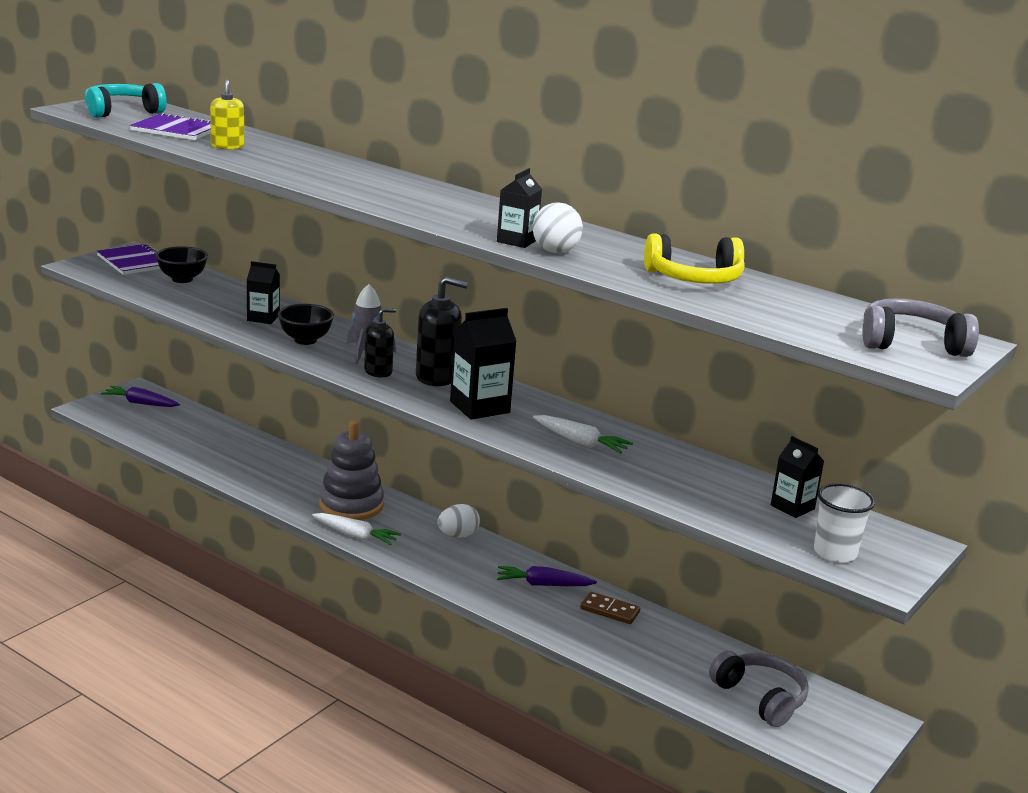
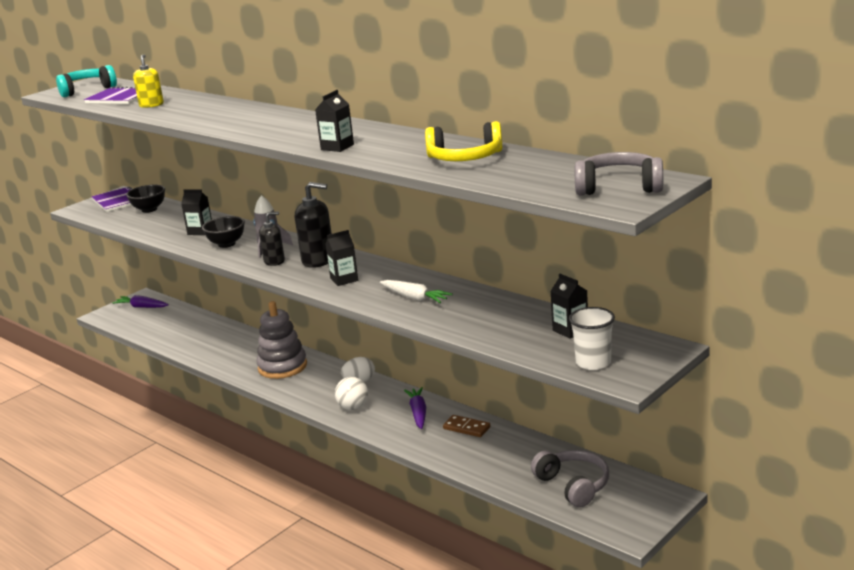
camera: 10 degrees right, 0 degrees up
(355, 536) = (280, 389): white carrot -> none
(479, 407) = (344, 279): black carton -> black carton, size x0.63
(543, 585) = (418, 413): purple carrot -> purple carrot turned 75 degrees clockwise
(555, 251) = (363, 151): white ball -> white ball (353, 407)

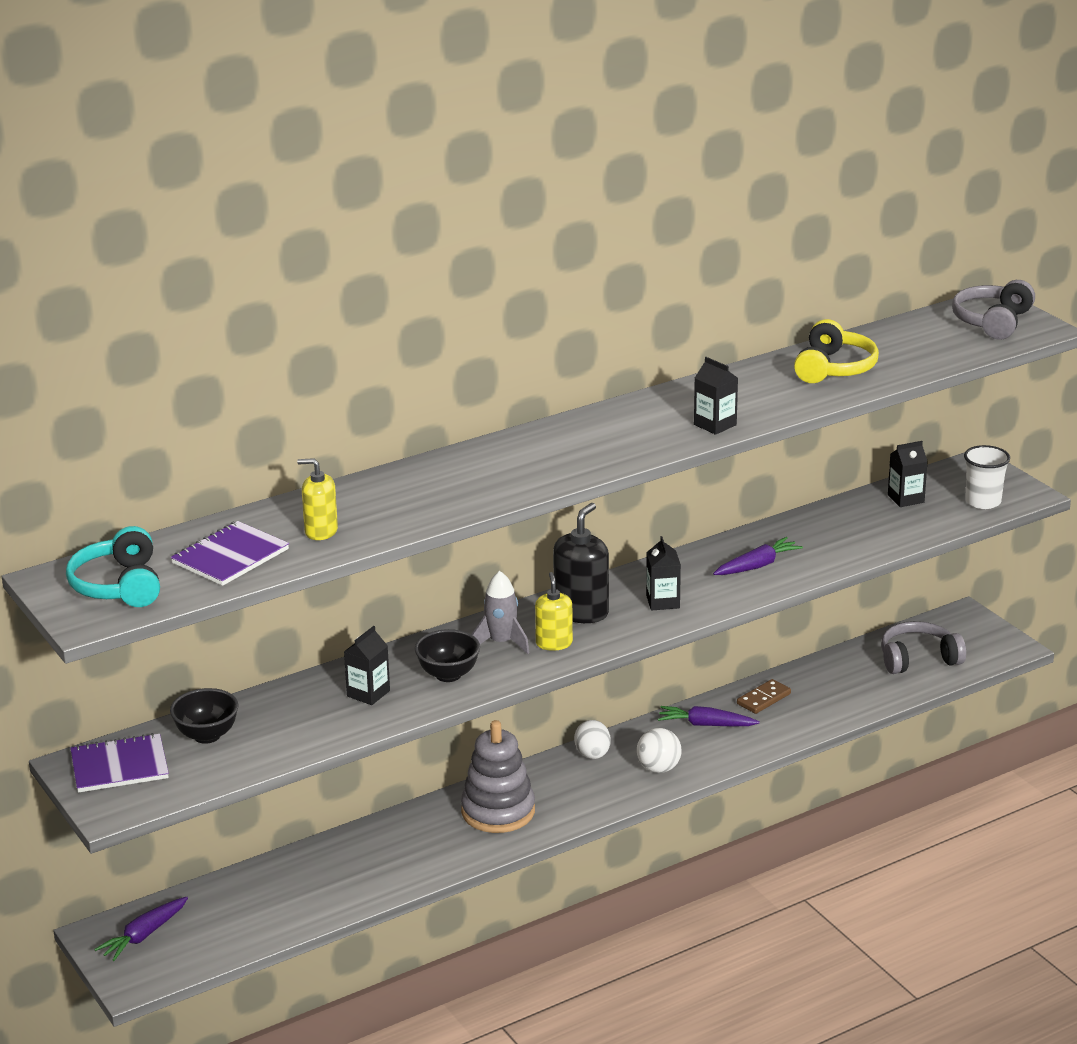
camera: 75 degrees left, 5 degrees up
(274, 261) = (554, 643): black soap dispenser -> yellow soap dispenser
(415, 298) = (757, 566): white carrot -> purple carrot

